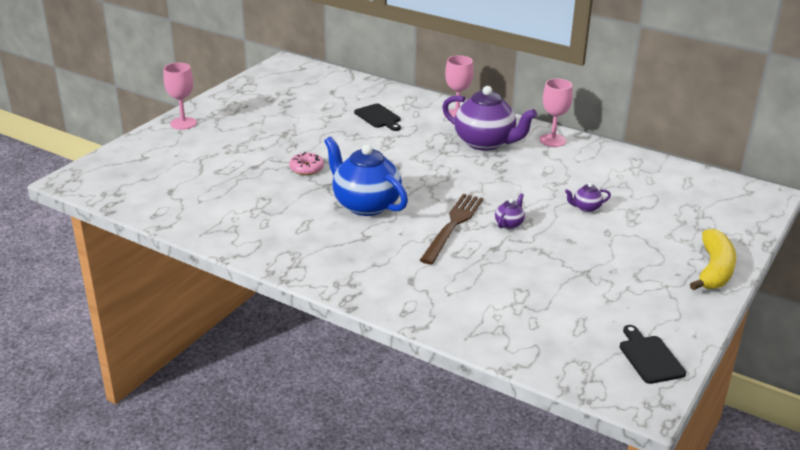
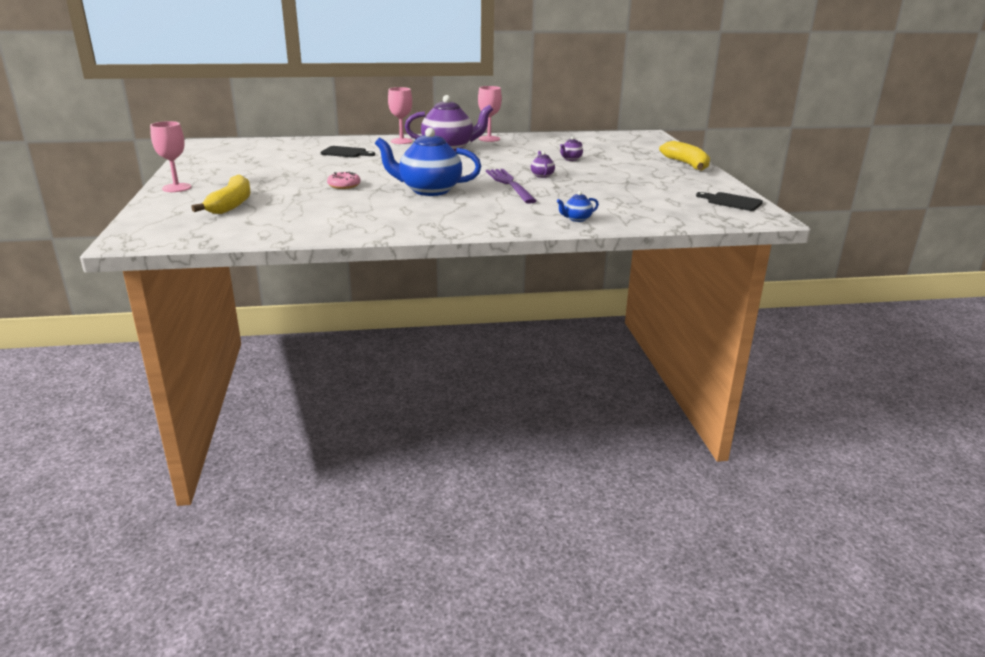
camera: 40 degrees left, 5 degrees down
(189, 162) = (231, 204): none -> yellow banana
(431, 307) = (577, 219): none -> blue teapot
(453, 226) = (509, 184): brown fork -> purple fork

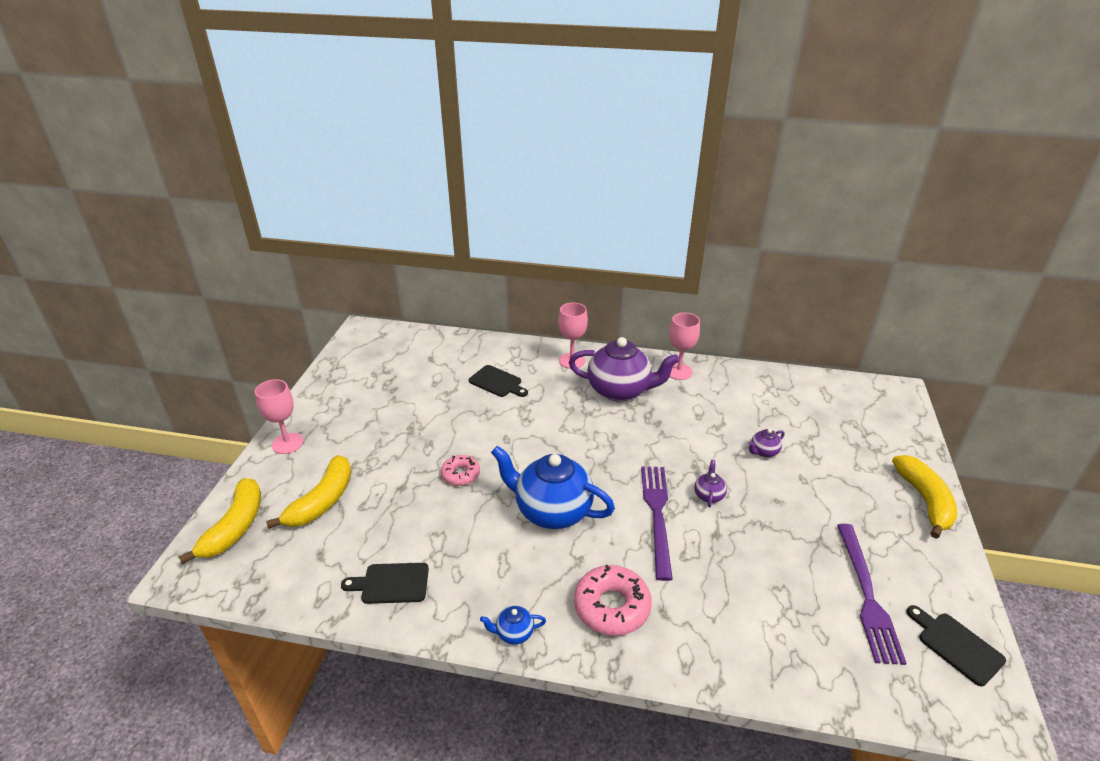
camera: 20 degrees right, 10 degrees up
(159, 220) = (235, 527): none -> yellow banana
(320, 225) = (391, 583): none -> black cutting board
(499, 214) = (611, 606): none -> pink donut
(577, 219) = (708, 648): blue teapot -> blue teapot (514, 633)
(668, 194) = (867, 595): none -> purple fork

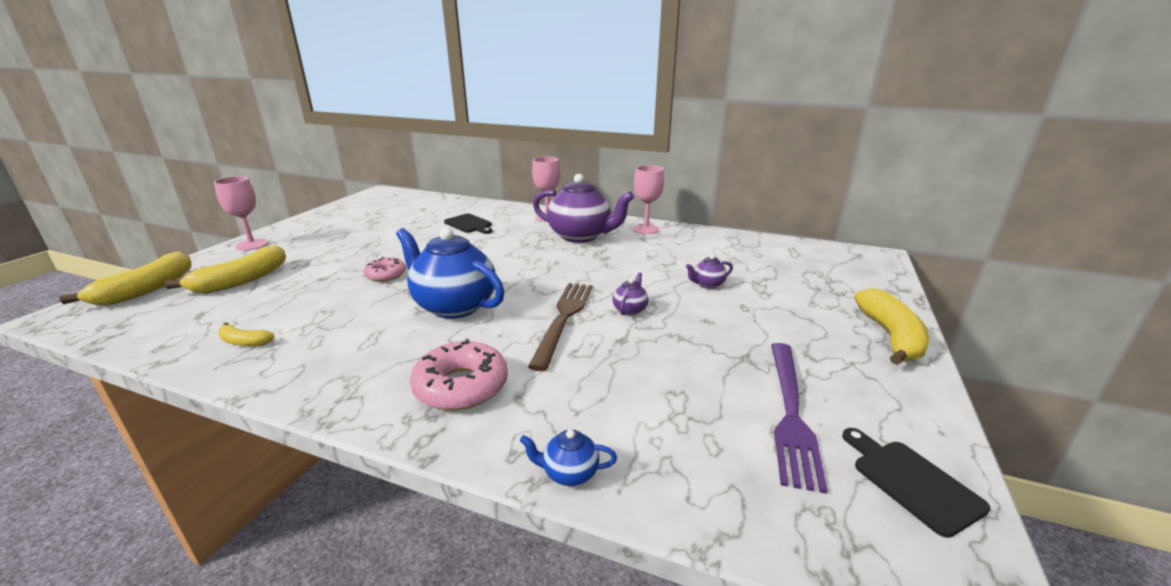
camera: 10 degrees right, 10 degrees down
(391, 583) = (244, 342): black cutting board -> yellow banana
(514, 633) = (332, 396): blue teapot -> blue teapot (569, 473)
(657, 515) = (564, 319): purple fork -> brown fork

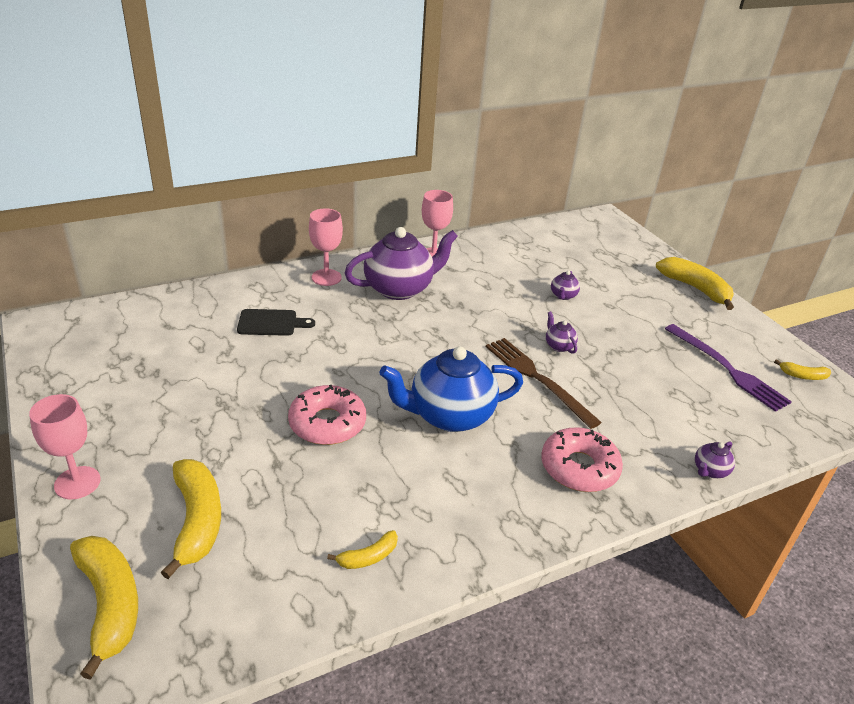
camera: 50 degrees left, 10 degrees up
(386, 275) = (327, 423): pink donut -> pink donut, size x1.64
(569, 473) = (710, 471): blue teapot -> purple teapot
(911, 482) = (802, 376): black cutting board -> yellow banana

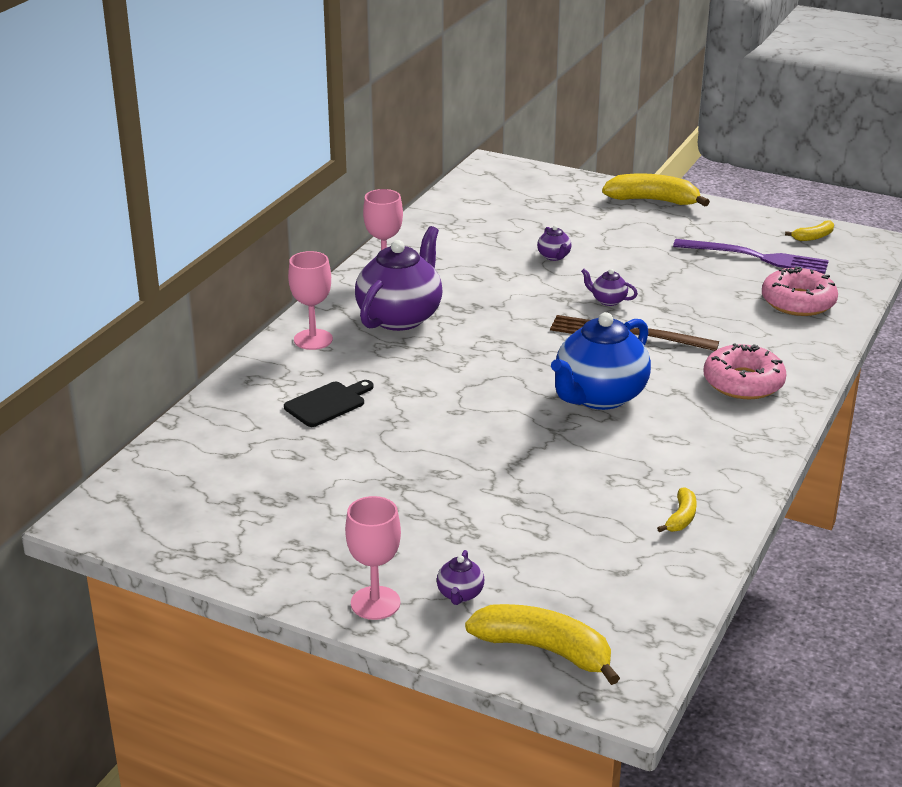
camera: 35 degrees left, 5 degrees down
(197, 521) = (520, 569): yellow banana -> none
(327, 423) = (511, 452): pink donut -> pink donut (798, 302)
(710, 471) = (830, 338): purple teapot -> purple teapot (460, 594)

